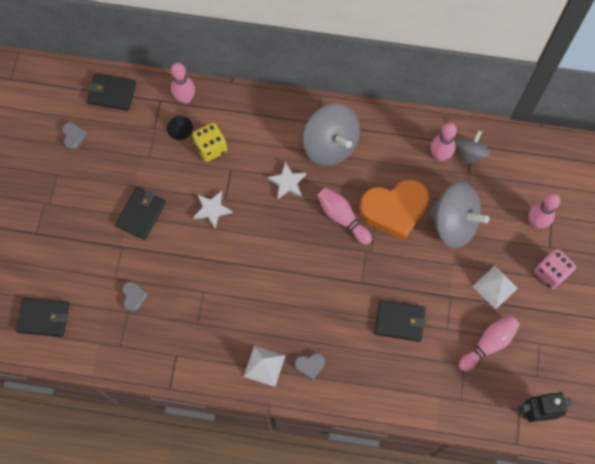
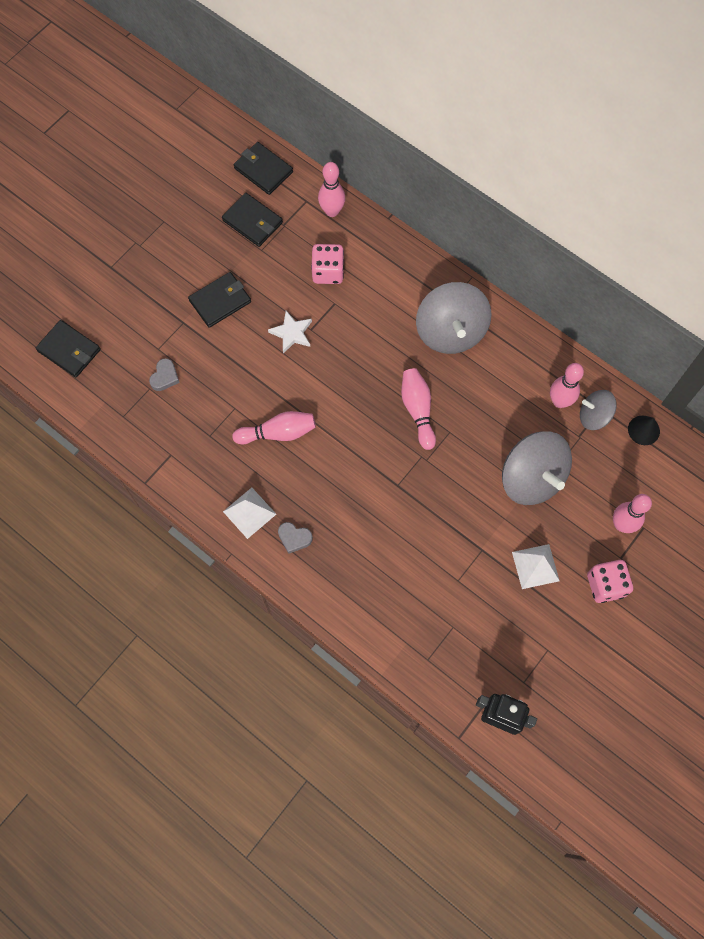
camera: 30 degrees right, 0 degrees up
(74, 137) = (201, 194): grey heart -> none
(179, 127) = (309, 236): black cone -> black cone (643, 430)
(211, 148) = (328, 272): yellow dice -> pink dice
(287, 182) = (383, 346): white star -> none
(394, 210) = (477, 431): orange heart -> none
(400, 321) = (413, 545): black wallet -> black wallet (252, 222)
(470, 153) = (594, 416): grey spinning top -> grey spinning top turned 135 degrees counterclockwise
(488, 344) = (491, 620): pink bowling pin -> pink bowling pin (278, 433)

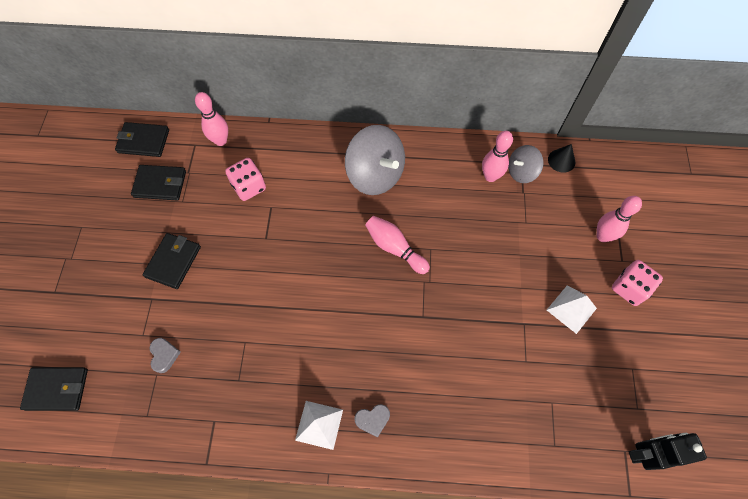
camera: 35 degrees left, 5 degrees down
(278, 433) = (296, 338): pink bowling pin -> none
(292, 333) = (252, 250): white star -> none
(531, 478) = (515, 244): grey spinning top -> none

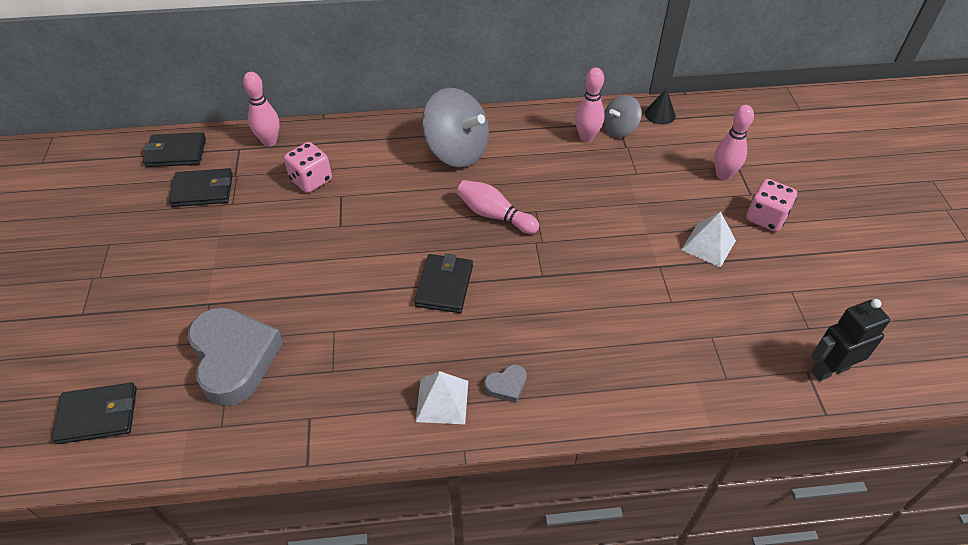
camera: 10 degrees left, 15 degrees down
(164, 355) = (234, 359): grey heart -> grey heart, size x2.41
(173, 262) = (231, 263): black wallet -> black wallet (444, 285)

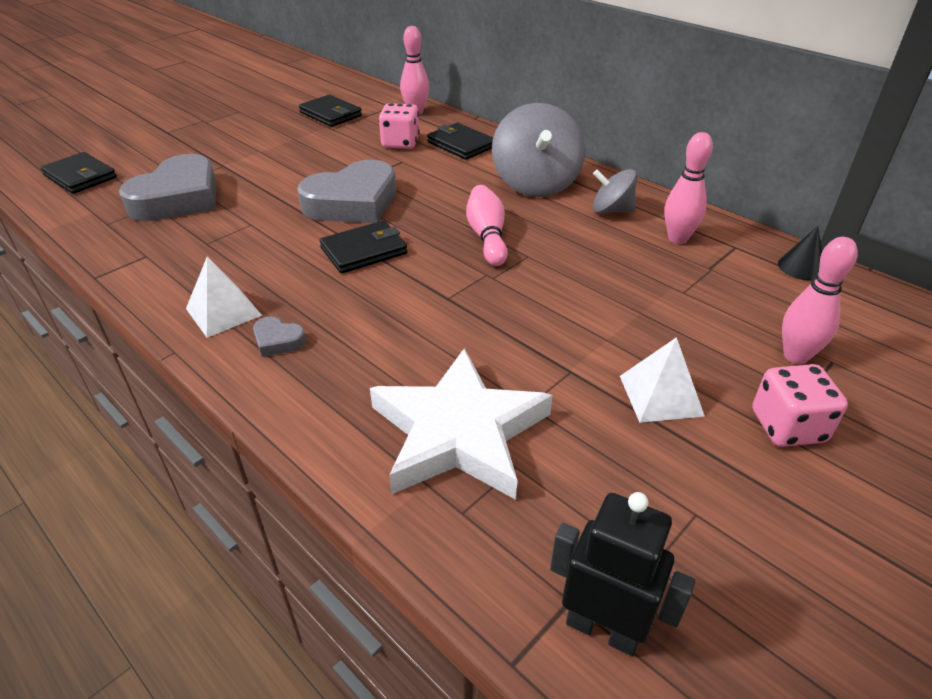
camera: 50 degrees right, 10 degrees down
(176, 152) = (353, 91): black wallet -> black wallet (461, 144)
(371, 256) = (353, 203): none -> grey heart
(619, 129) = (727, 252): grey spinning top -> grey spinning top (611, 210)
(668, 344) = (459, 432): none -> white star

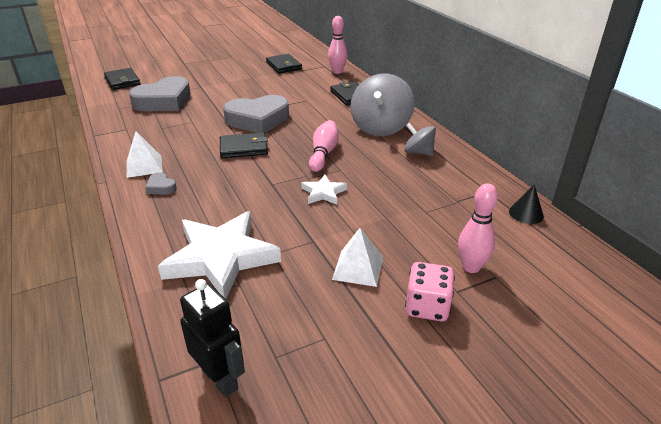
camera: 20 degrees right, 5 degrees down
(400, 143) = (313, 89): pink dice -> none
(531, 295) = (323, 193): none -> white star
(677, 238) = (450, 178): pink bowling pin -> none

